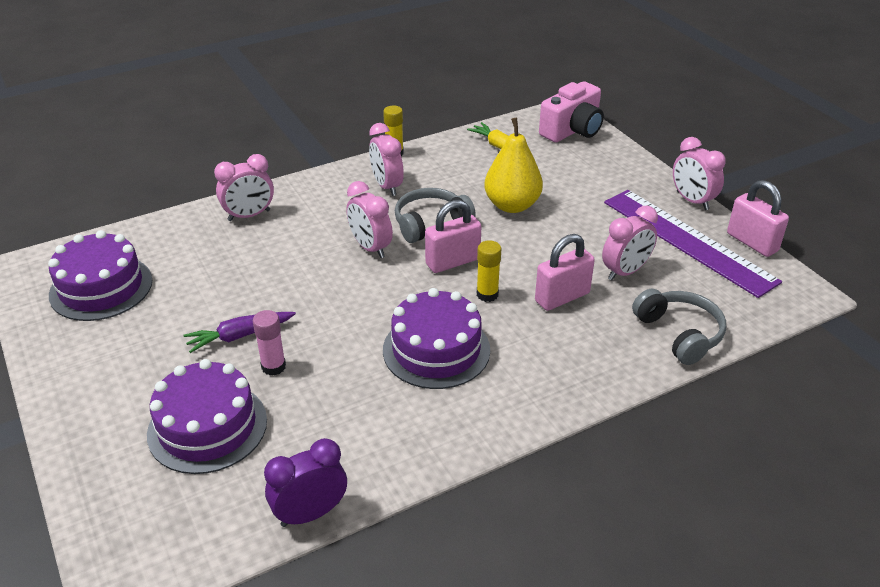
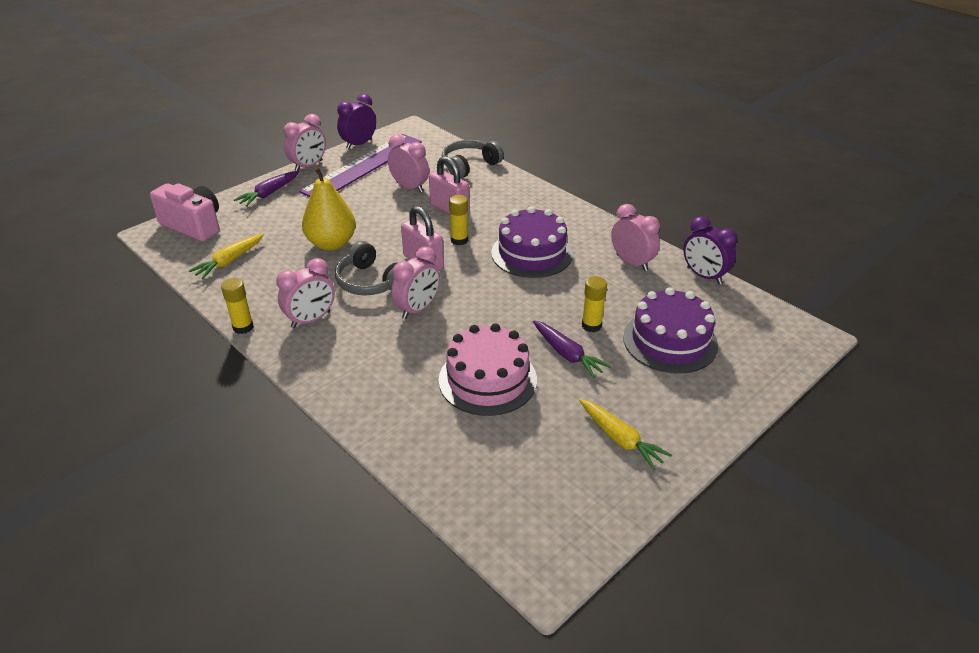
camera: 105 degrees left, 0 degrees up
(101, 287) = (548, 478): purple cake -> none
(105, 342) = (620, 439): none -> yellow carrot
(240, 275) = (487, 380): none -> pink cake
(249, 215) = (386, 404): pink clock -> pink clock (632, 262)
(273, 367) = (591, 325): pink glue stick -> yellow glue stick
(628, 172) = (269, 193): none -> purple carrot
(752, 242) = (359, 144): pink padlock -> purple clock

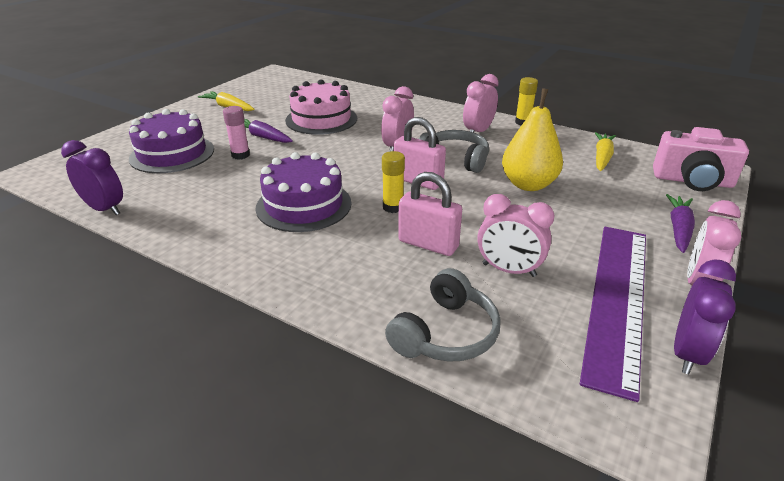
camera: 165 degrees right, 5 degrees down
(591, 325) = (240, 155): yellow glue stick -> pink glue stick
(632, 262) = (185, 211): pink clock -> none

